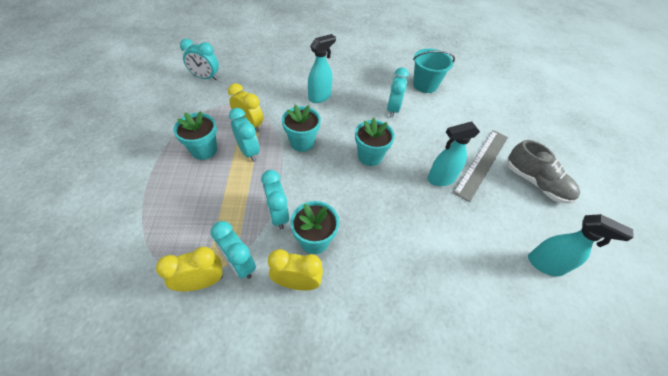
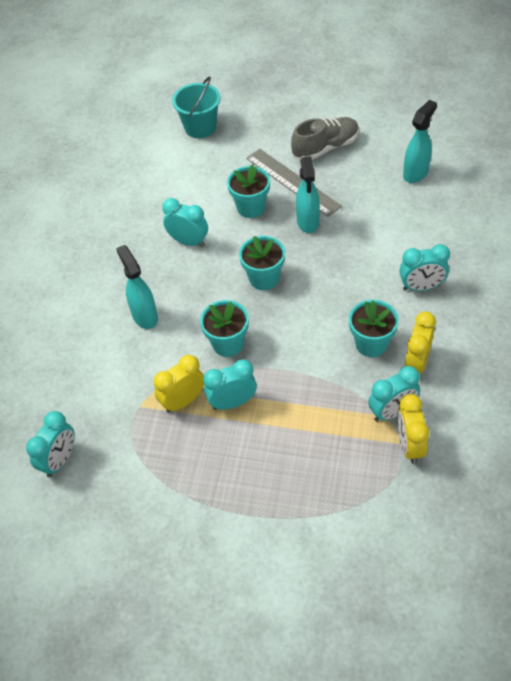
camera: 70 degrees left, 0 degrees up
(204, 150) = (220, 454): turquoise flower pot -> turquoise flower pot (251, 207)
(278, 215) = (335, 375): turquoise clock -> turquoise clock (421, 287)
(425, 85) = (150, 199): turquoise bucket -> turquoise bucket (200, 127)

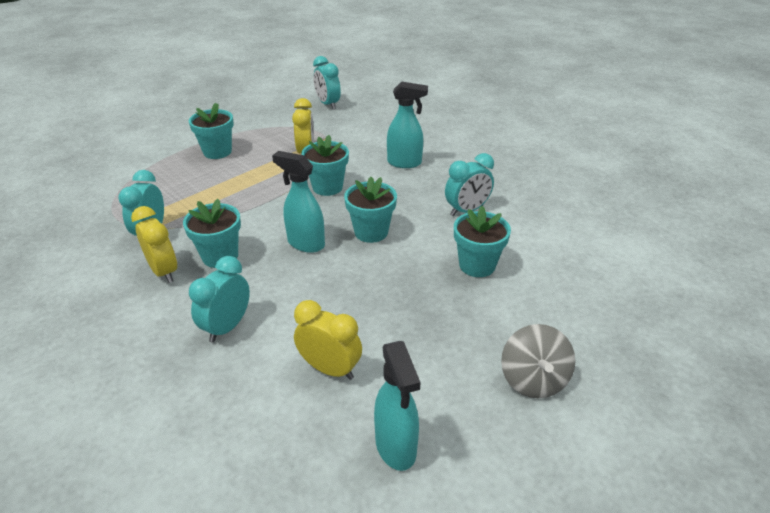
camera: 120 degrees right, 15 degrees down
(200, 127) = (659, 287): turquoise bucket -> none
(232, 402) = (274, 170): turquoise clock -> none
(241, 478) = (217, 152): none -> turquoise flower pot
(292, 182) = (490, 314): grey ruler -> none
(308, 222) = (412, 294): turquoise spray bottle -> turquoise spray bottle (305, 243)
(325, 148) = (533, 379): grey shoe -> grey spinning top
(409, 445) = (116, 226): yellow clock -> yellow clock (330, 369)

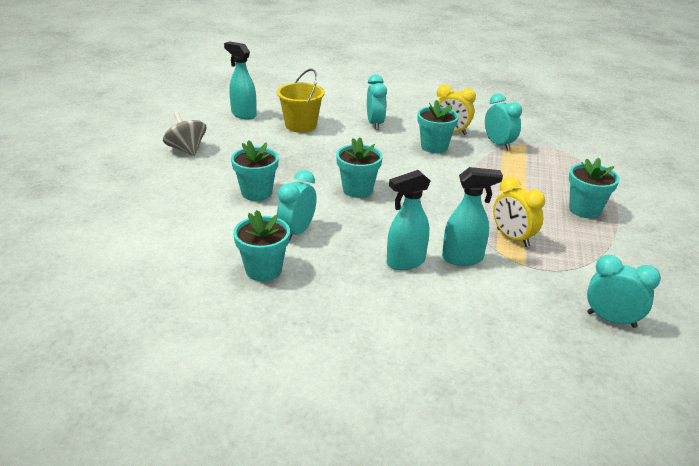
camera: 145 degrees right, 5 degrees down
(305, 243) = (393, 169): turquoise spray bottle -> turquoise spray bottle (463, 258)
(327, 187) = (439, 211): turquoise flower pot -> turquoise flower pot (263, 270)
(330, 369) = (301, 125): yellow clock -> yellow bucket

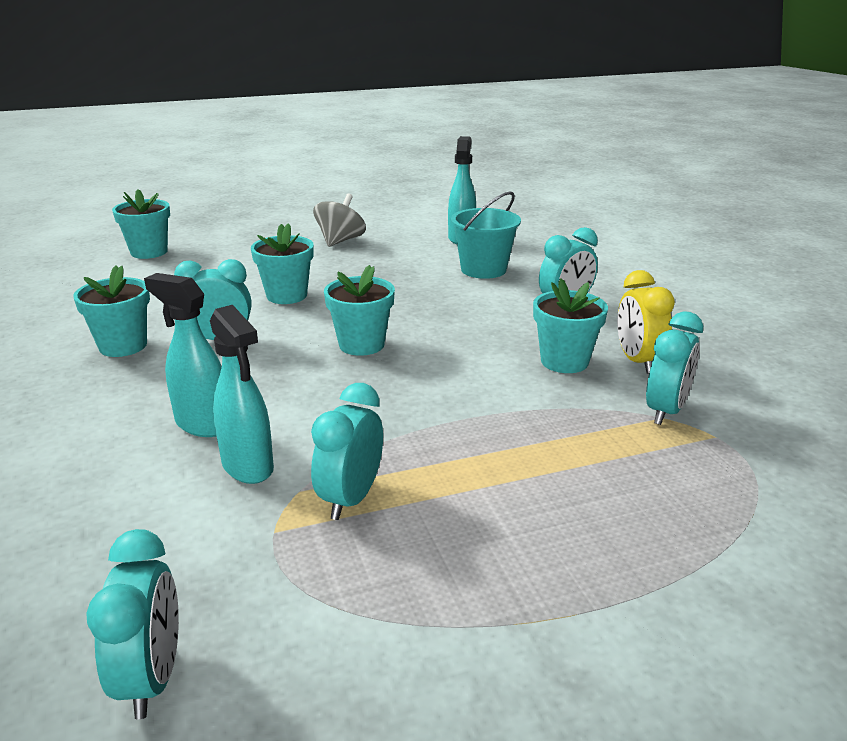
camera: 60 degrees right, 5 degrees down
(301, 125) = (483, 269): yellow bucket -> turquoise bucket
(512, 238) = (351, 498): yellow clock -> turquoise clock
(584, 210) = (542, 561): turquoise flower pot -> turquoise flower pot (149, 252)

